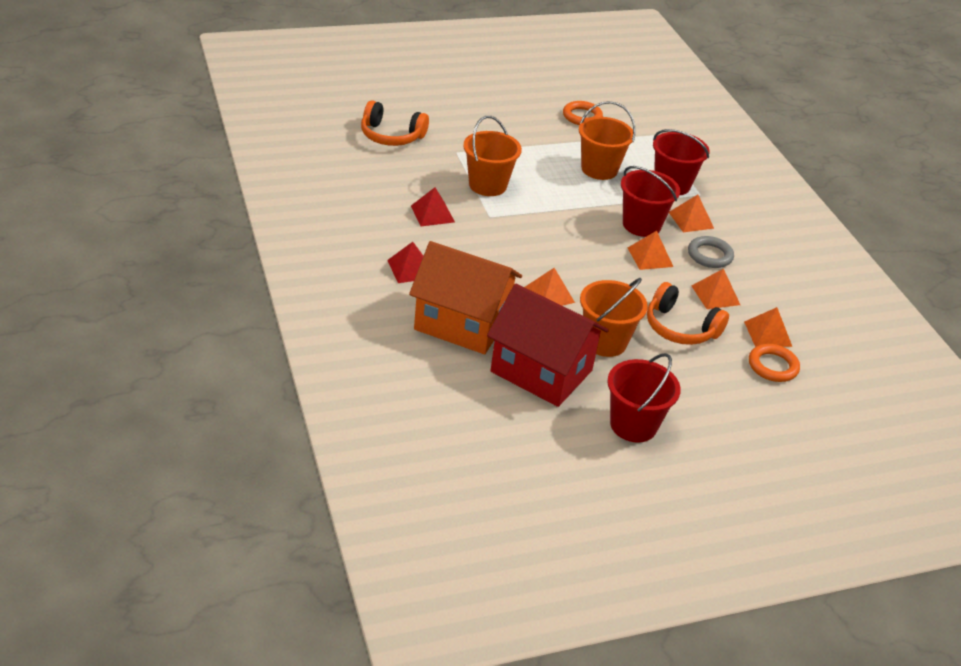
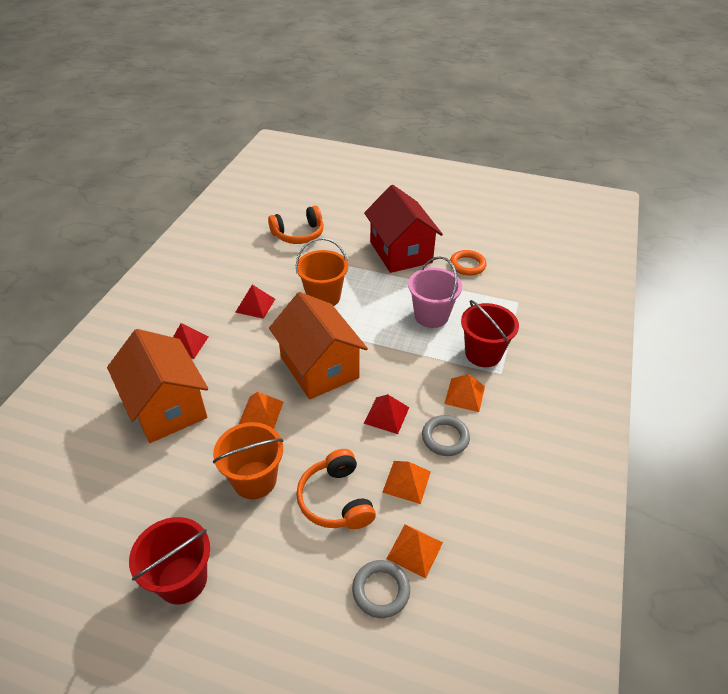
camera: 40 degrees right, 5 degrees up
(391, 136) = (299, 234): orange headphones -> orange headphones turned 75 degrees counterclockwise
(541, 371) = (172, 481): red house -> red house (400, 252)
(555, 243) = (319, 367): none -> orange house
(599, 169) = (431, 316): orange bucket -> pink bucket
(641, 225) = (412, 381): red bucket -> none
(650, 257) = (386, 415): orange pyramid -> red pyramid
(772, 366) = (381, 590): orange ring -> grey ring

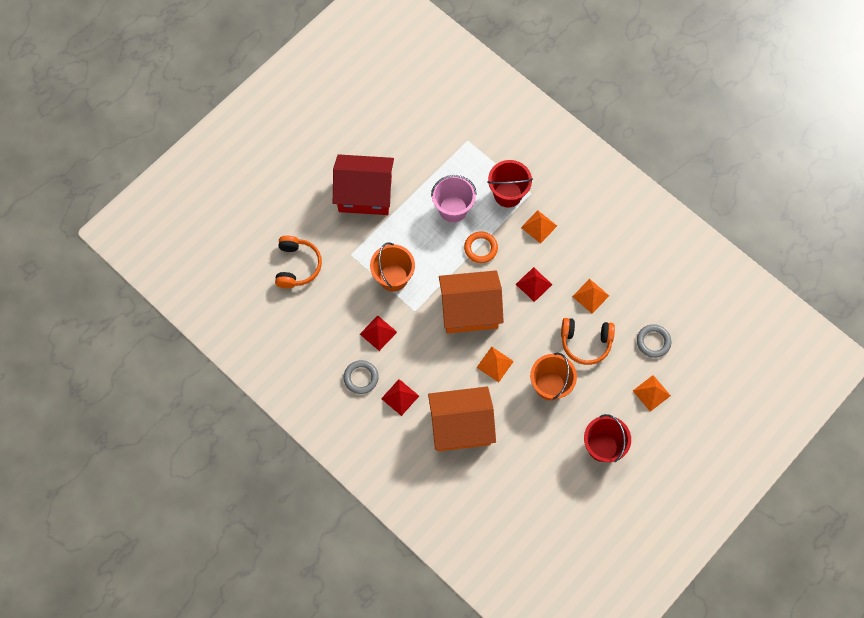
camera: 65 degrees left, 25 degrees up
(414, 550) = (637, 313): orange pyramid -> orange pyramid (651, 393)
(445, 438) = (568, 257): grey ring -> grey ring (361, 378)
(467, 265) = (407, 152): orange ring -> orange ring (480, 248)

